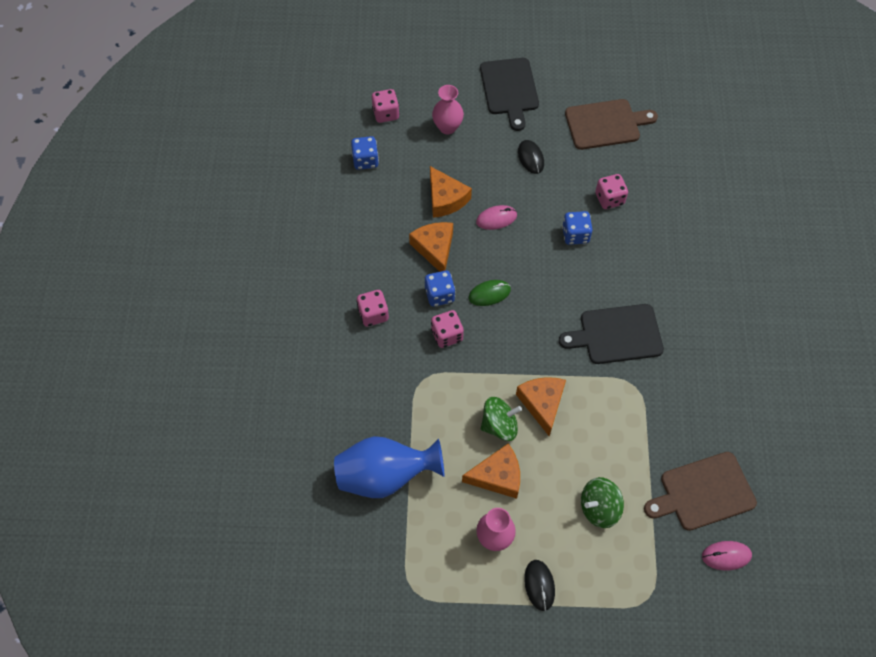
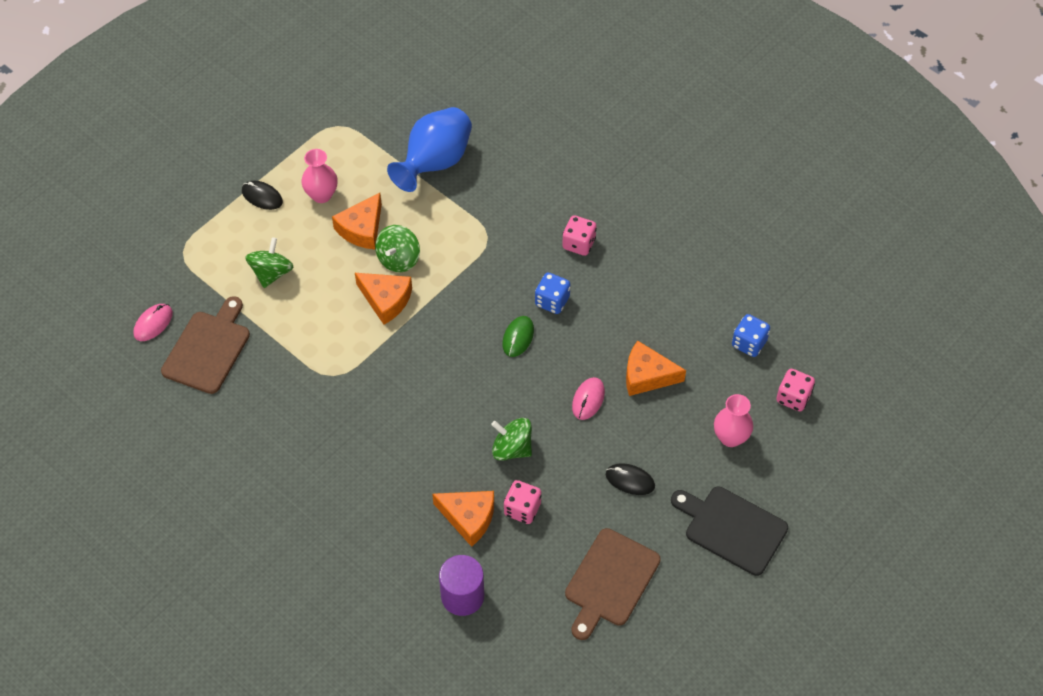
camera: 130 degrees right, 5 degrees down
(434, 249) = (601, 330): orange cheese -> orange cheese (468, 518)
(447, 335) = (510, 280): pink dice -> none
(575, 235) = (512, 448): blue dice -> green spinning top
(616, 334) = (388, 400): black cutting board -> none
(695, 188) = (462, 596): none -> purple cylinder

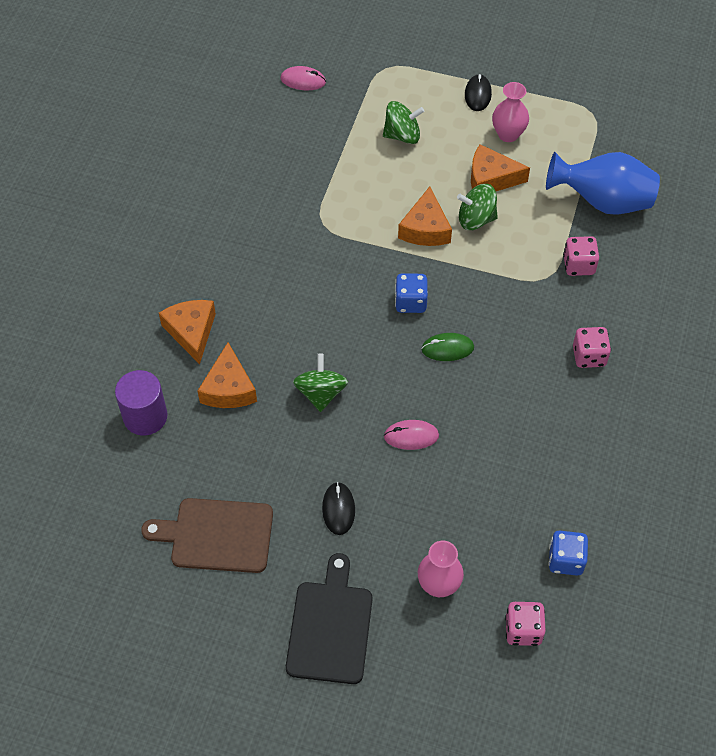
camera: 65 degrees right, 0 degrees up
(208, 349) = (299, 127): brown cutting board -> none
(522, 509) = (259, 428): pink dice -> pink dice (578, 265)
(552, 301) = (506, 360): blue dice -> blue dice (410, 302)
(647, 376) = (469, 478): orange cheese -> orange cheese (191, 332)

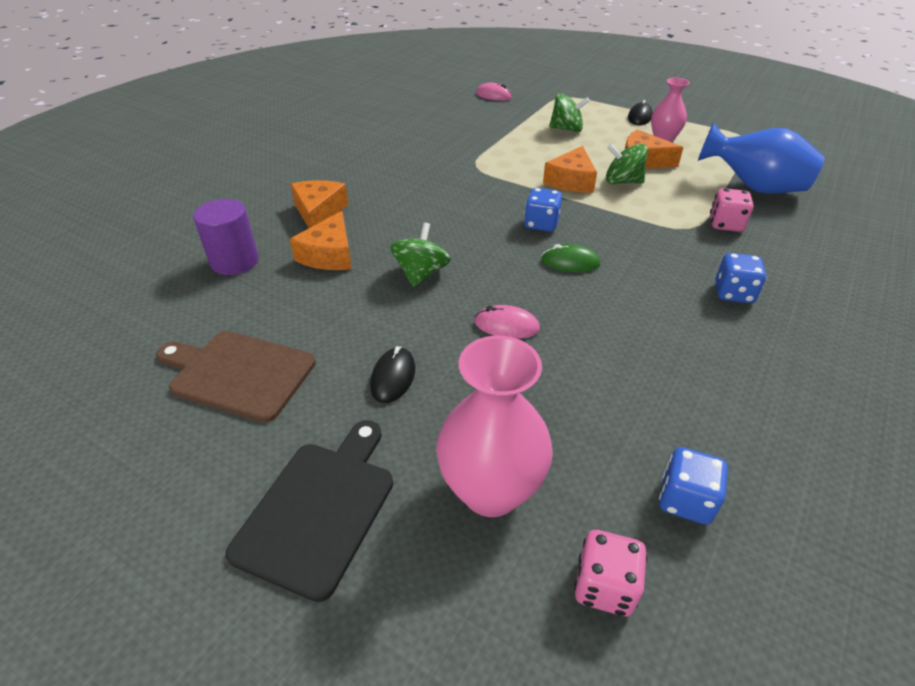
camera: 15 degrees right, 15 degrees down
(438, 585) = (491, 490): pink vase -> pink vase, size x1.62
(589, 356) = (733, 293): pink dice -> blue dice

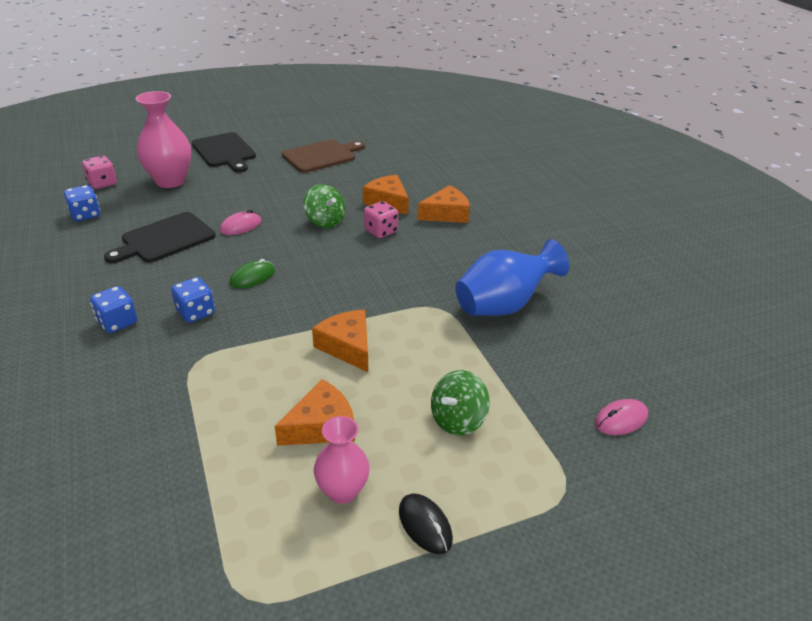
camera: 125 degrees right, 5 degrees down
(234, 261) = (420, 175): purple cylinder -> none
(318, 212) = (446, 214): orange cheese -> orange cheese turned 60 degrees counterclockwise
(393, 377) = (260, 184): black mouse -> none
(541, 224) = (309, 291): blue dice -> blue dice (196, 312)
(609, 365) = (164, 239): none -> black cutting board
(622, 182) = (305, 378): green spinning top -> none
(725, 224) = (165, 389): pink dice -> pink dice (381, 231)
(753, 187) = (168, 470): blue vase -> blue vase (503, 305)

